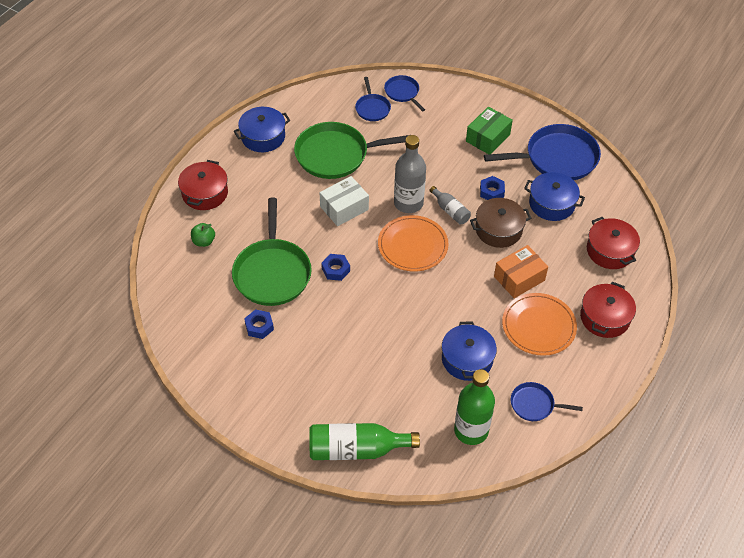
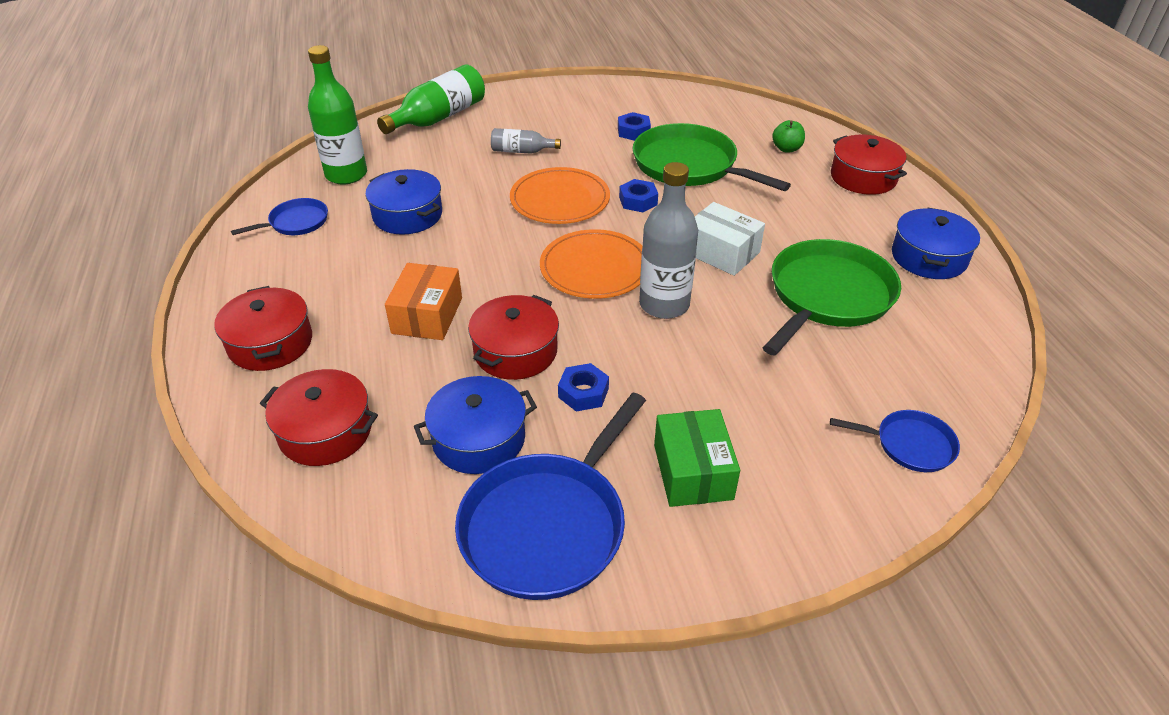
camera: 135 degrees right, 10 degrees down
(344, 208) = (721, 252): white box -> white box turned 60 degrees counterclockwise
(372, 108) = (899, 386): blue pan -> none
(450, 211) = (604, 331): grey bottle -> grey bottle (521, 151)
(498, 229) = (515, 351): brown pot -> red pot
(538, 326) = (353, 285): orange plate -> orange plate (560, 199)

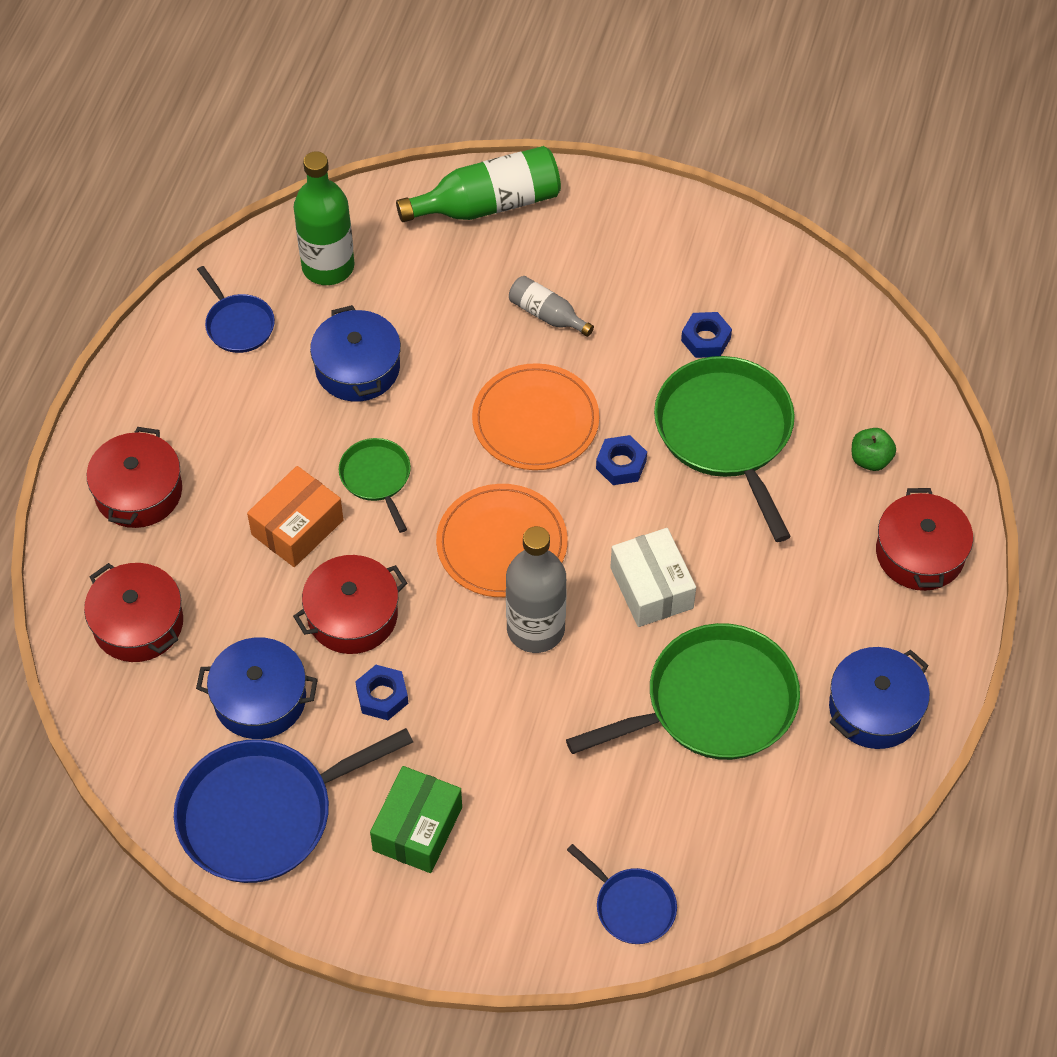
camera: 30 degrees right, 15 degrees up
(296, 222) = (238, 325): blue pan -> blue pan turned 60 degrees clockwise
(469, 266) = (376, 477): none -> green pan

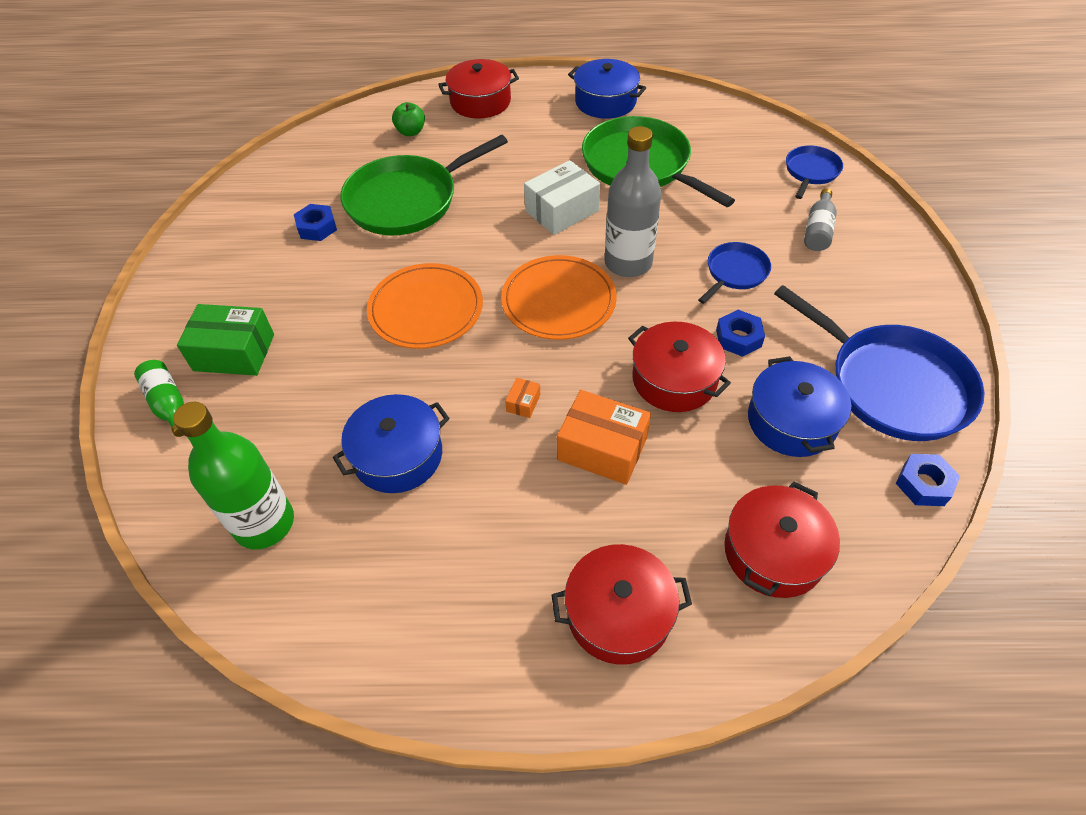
camera: 105 degrees left, 5 degrees down
(238, 325) = (361, 589): blue pan -> blue pan (735, 272)
(376, 477) = (523, 403): green pan -> orange box
(417, 829) = (834, 287): green box -> green box (234, 352)
(488, 204) = (168, 404): green bottle -> green bottle, size x0.55
(547, 314) = (306, 328): grey bottle -> grey bottle (818, 230)
(621, 464) = (455, 249): blue nut -> blue nut (924, 484)

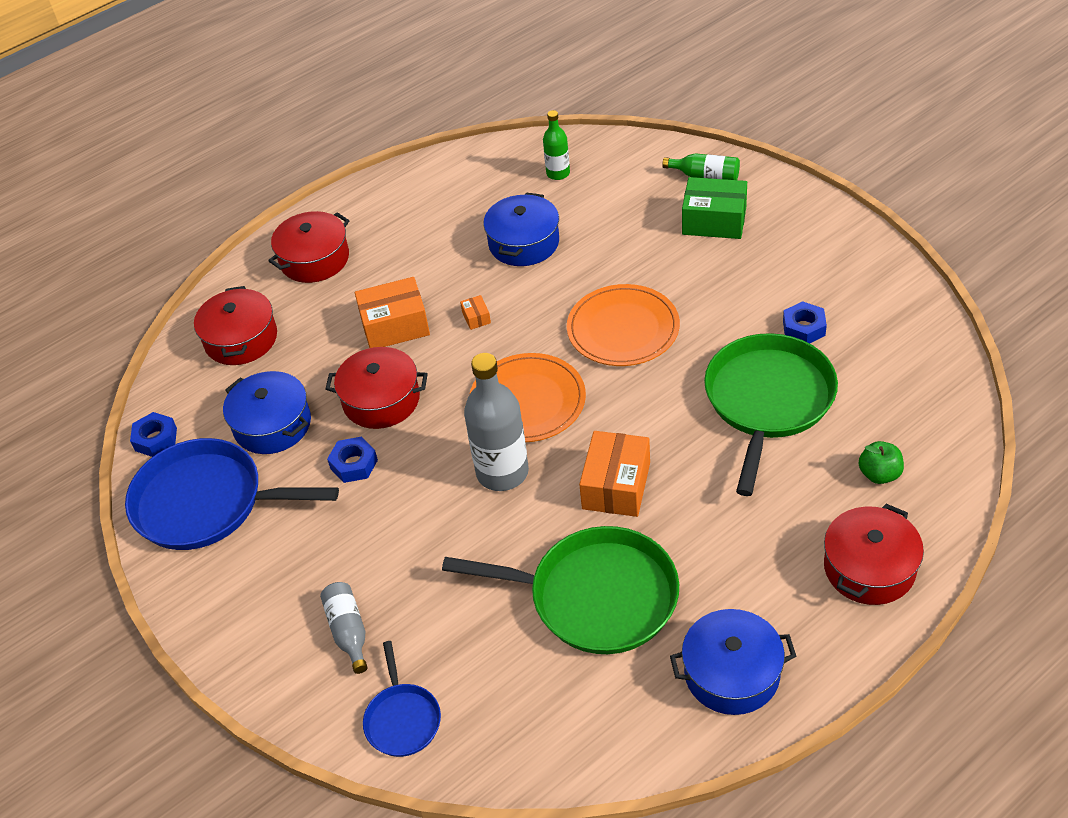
camera: 145 degrees right, 5 degrees down
(234, 352) = (714, 221): green box -> green box turned 45 degrees clockwise
(264, 523) = (558, 173): green bottle -> green bottle, size x0.55
(562, 211) = (616, 486): white box -> orange box
(735, 272) = (399, 526): blue pan -> none

